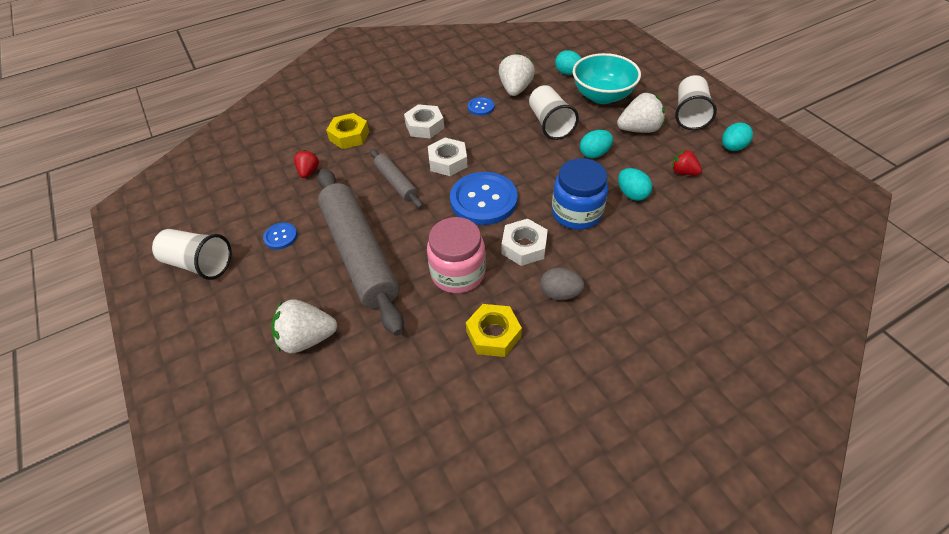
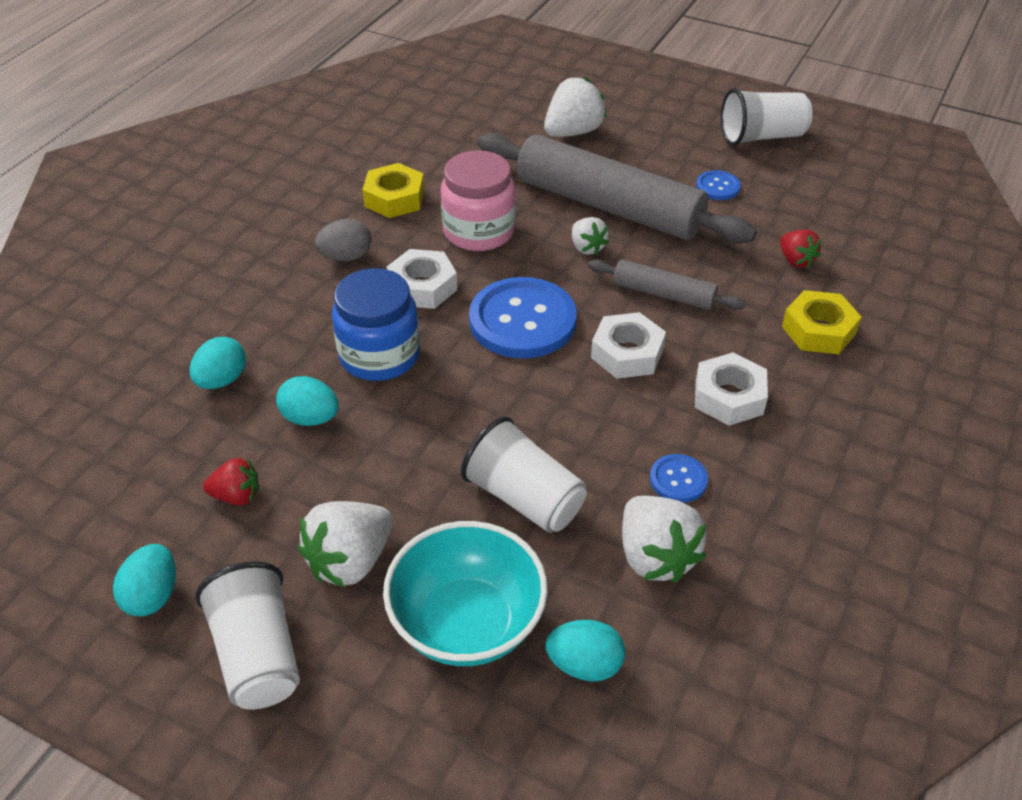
camera: 145 degrees right, 5 degrees down
(404, 229) = (587, 247): none -> white strawberry
(594, 154) = (406, 467): turquoise egg -> turquoise egg (222, 380)

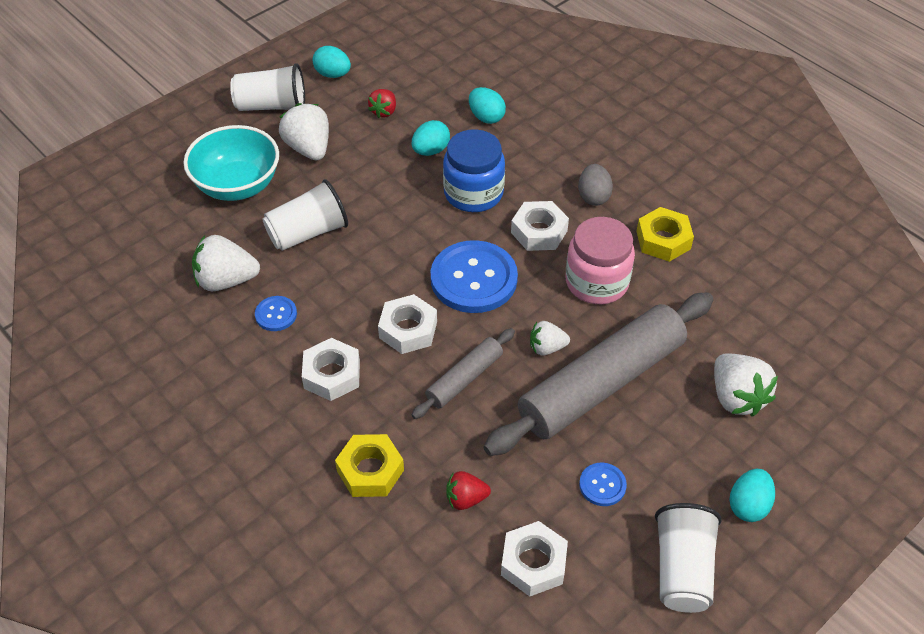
camera: 110 degrees right, 5 degrees up
(584, 665) = (180, 225): turquoise egg -> turquoise egg (748, 505)
(822, 209) = (533, 563): none -> white nut

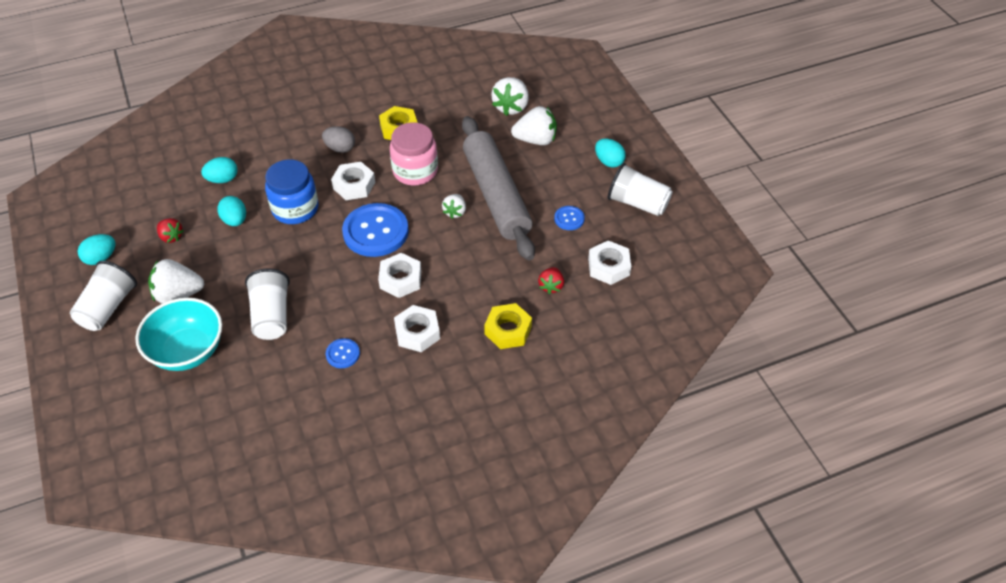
camera: 70 degrees left, 0 degrees up
(226, 280) = (289, 379): white strawberry -> white strawberry (511, 107)
(464, 378) = (458, 261): grey rolling pin -> none

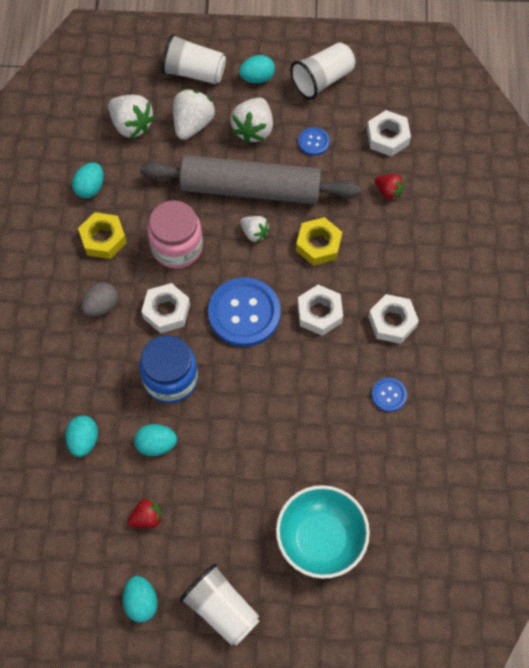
camera: 65 degrees left, 15 degrees up
(178, 294) = (237, 530): white strawberry -> white strawberry (253, 129)
(271, 316) = (310, 445): white cup -> white cup (194, 72)
(440, 106) = (90, 188): none -> turquoise egg
(508, 330) = (423, 246): yellow nut -> yellow nut (318, 245)

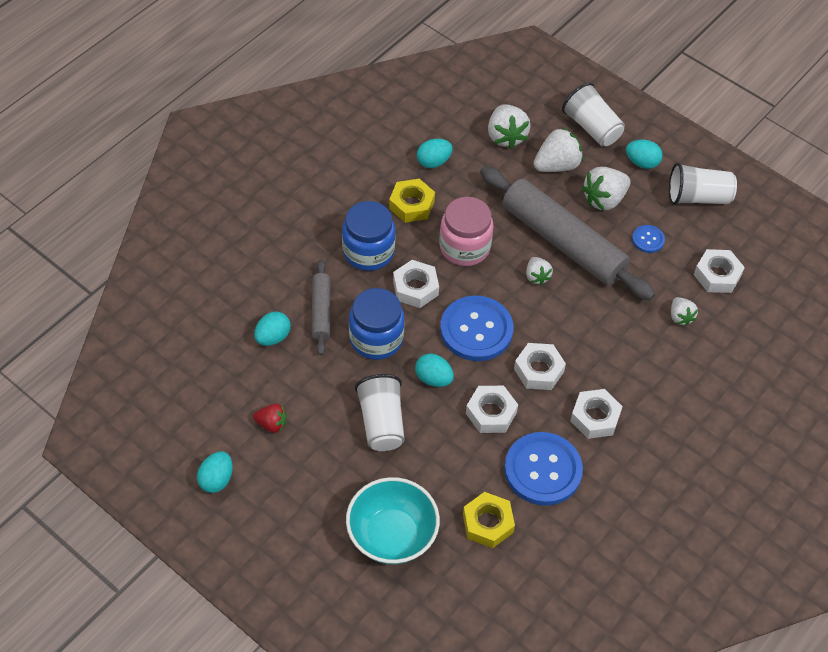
camera: 35 degrees right, 10 degrees down
(101, 306) = (368, 252): grey egg -> blue jar
(105, 388) = (321, 311): none -> grey rolling pin
(156, 444) = (324, 378): turquoise egg -> turquoise egg (433, 379)
(221, 609) = (271, 528): white cup -> white cup (381, 422)
(312, 376) = (491, 413): none -> white nut
(318, 245) = (583, 319): yellow nut -> yellow nut (488, 523)
(388, 191) = (680, 317): red strawberry -> white strawberry
(389, 395) = (543, 470): blue button -> blue button, size x2.14

